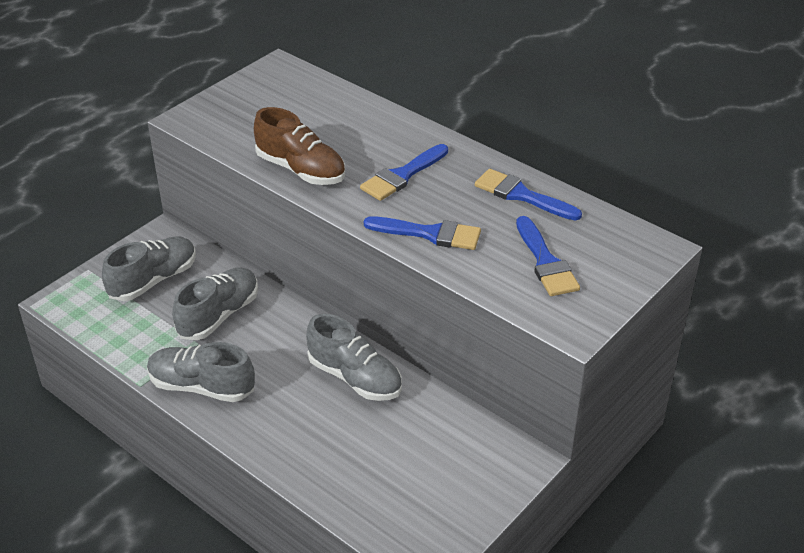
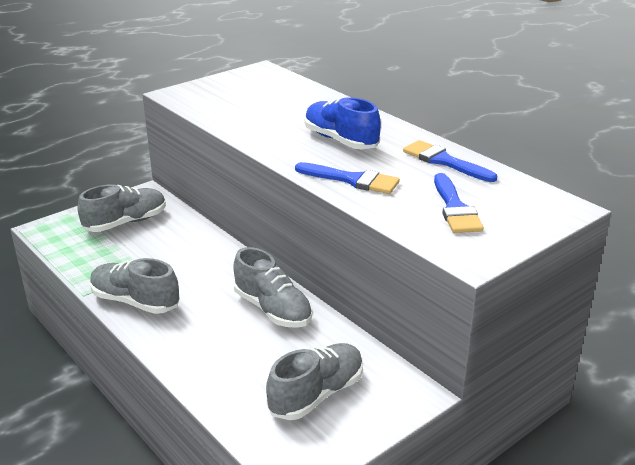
camera: 10 degrees right, 10 degrees down
(219, 315) = (170, 252): grey shoe -> grey shoe (316, 394)
(301, 170) = (254, 130): brown shoe -> none
(402, 176) = (340, 140): blue brush -> blue shoe

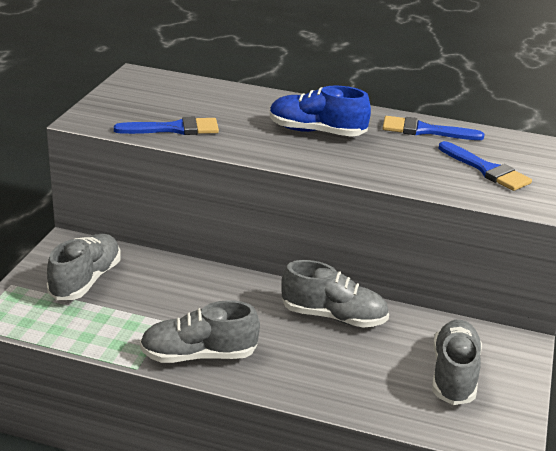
camera: 35 degrees left, 0 degrees up
(352, 180) = (378, 166): blue brush -> blue brush (174, 129)

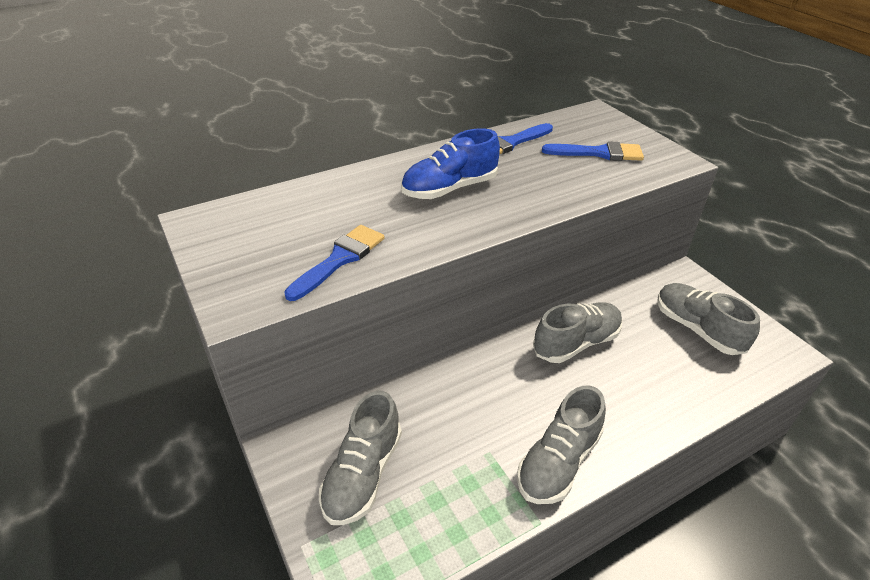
camera: 45 degrees left, 10 degrees up
(85, 280) = (363, 474): grey shoe -> grey shoe turned 135 degrees counterclockwise

